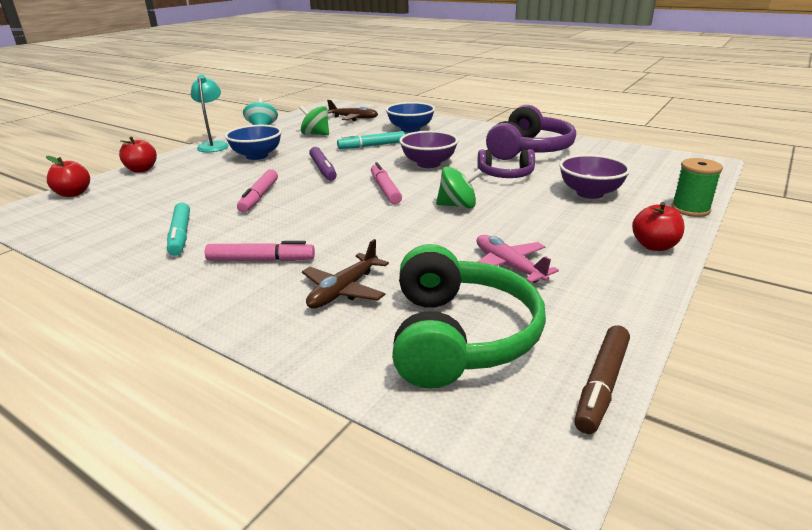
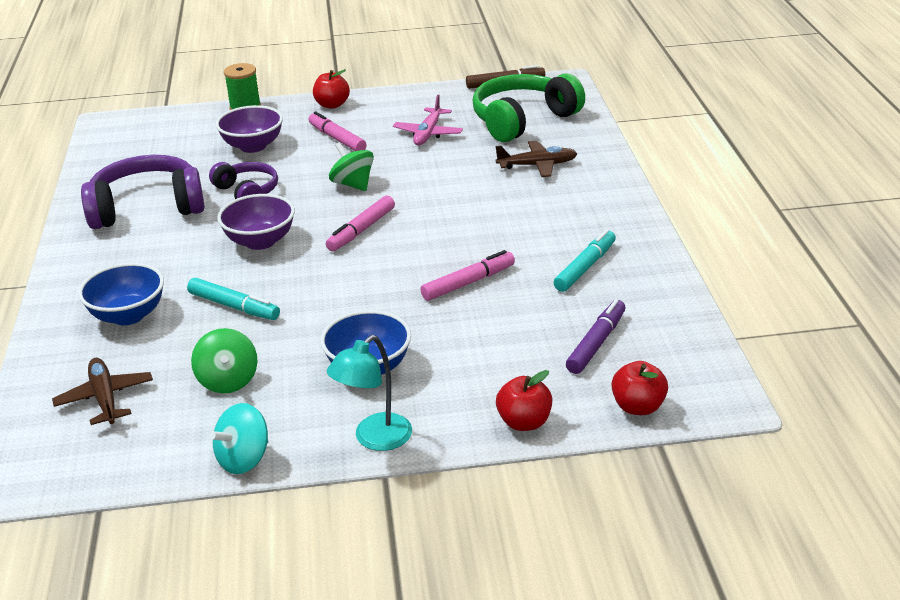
camera: 130 degrees left, 5 degrees up
(261, 260) = (555, 211): pink marker -> pink marker (337, 139)
(323, 169) = (353, 292): purple marker -> purple marker (596, 343)

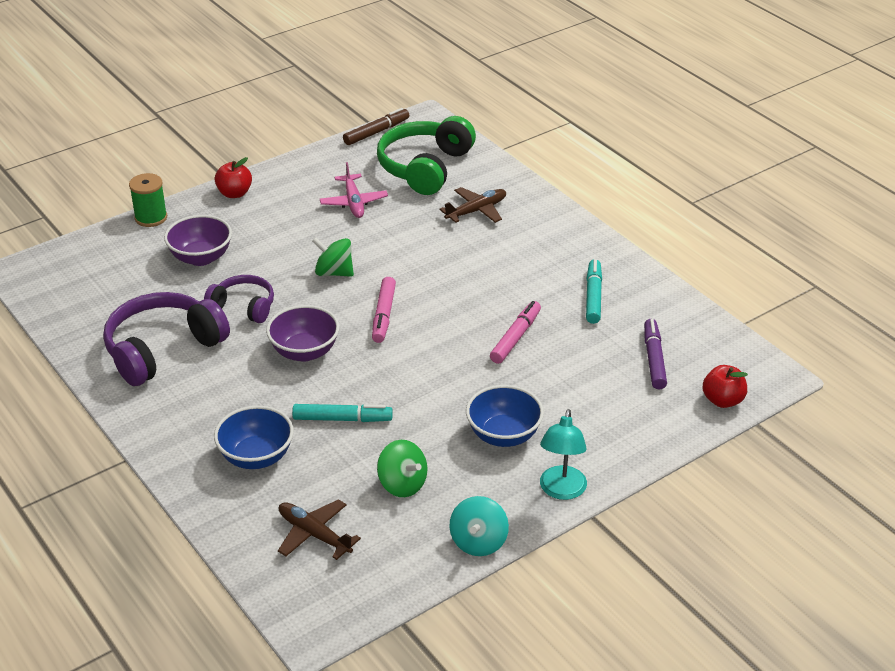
camera: 30 degrees left, 5 degrees up
(337, 139) = (274, 229): pink marker -> none
(524, 422) = (656, 439): red apple -> none

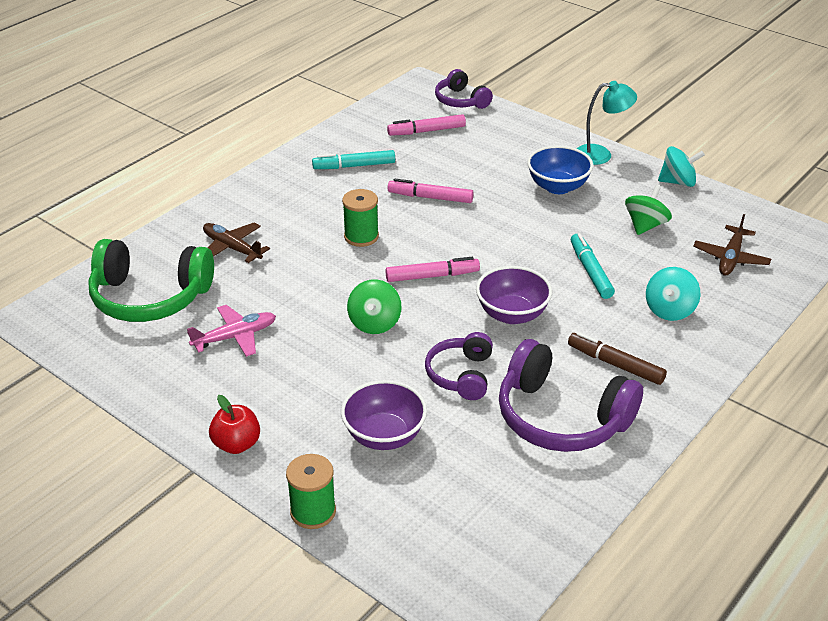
camera: 105 degrees left, 0 degrees up
(256, 457) = (669, 310): blue bowl -> turquoise spinning top
(376, 132) = (70, 350): brown marker -> brown marker (615, 364)
(464, 283) = (361, 236): none -> green spool
(654, 359) = (426, 131): purple marker -> pink marker
(722, 400) = (461, 100): red apple -> purple headphones

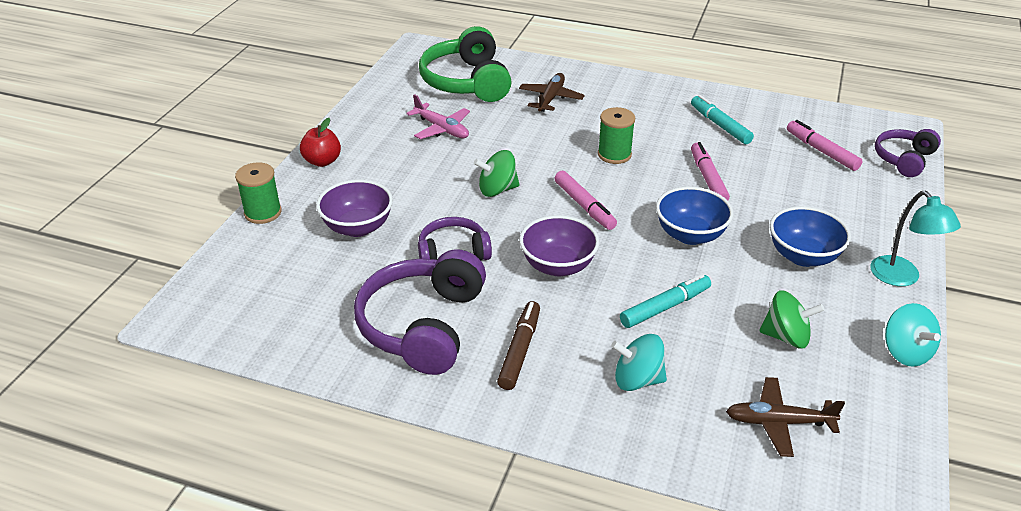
camera: 70 degrees right, 0 degrees up
(504, 231) = (690, 235): none -> blue bowl

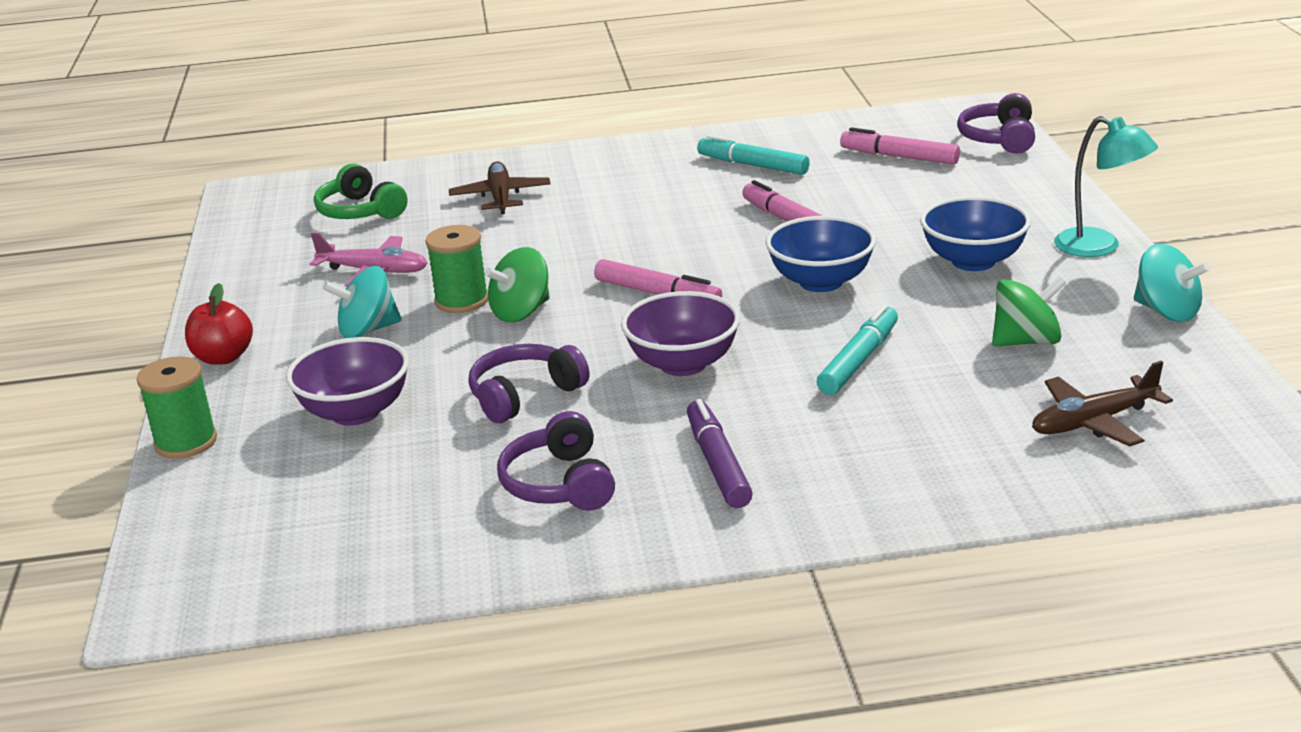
camera: 25 degrees left, 10 degrees down
(423, 325) = (559, 484): purple headphones -> purple headphones, size x0.58
(467, 82) = (360, 211): green headphones -> green headphones, size x0.58
(520, 350) = (718, 464): brown marker -> purple marker
(614, 154) = (645, 231): green spool -> green spool (461, 301)
(637, 380) = (894, 441): turquoise spinning top -> turquoise spinning top (367, 330)

